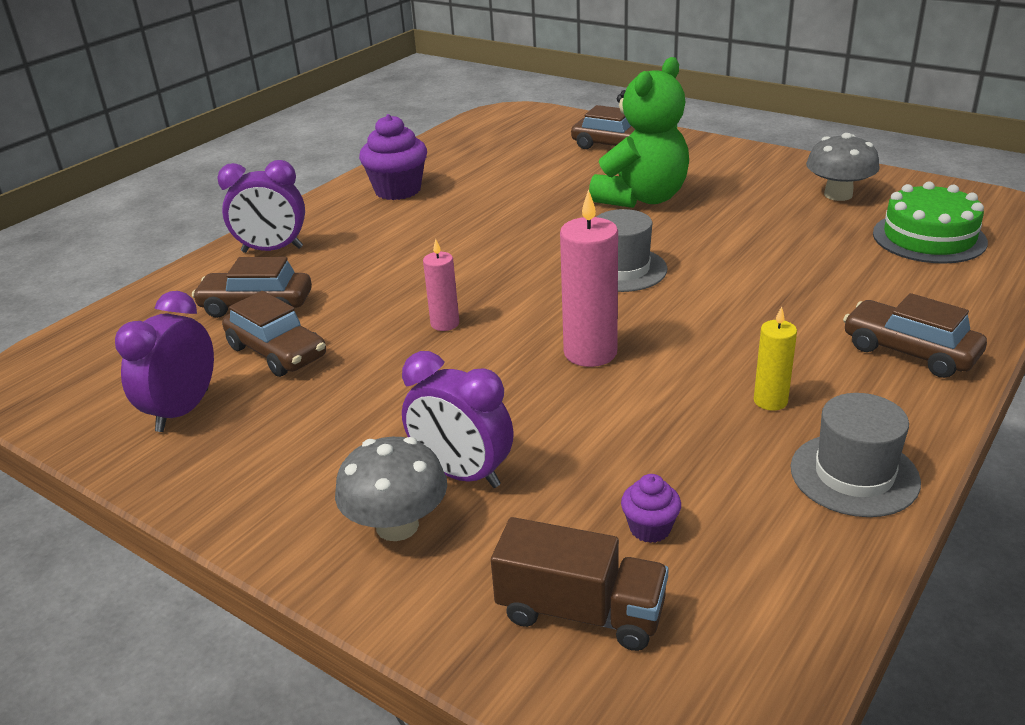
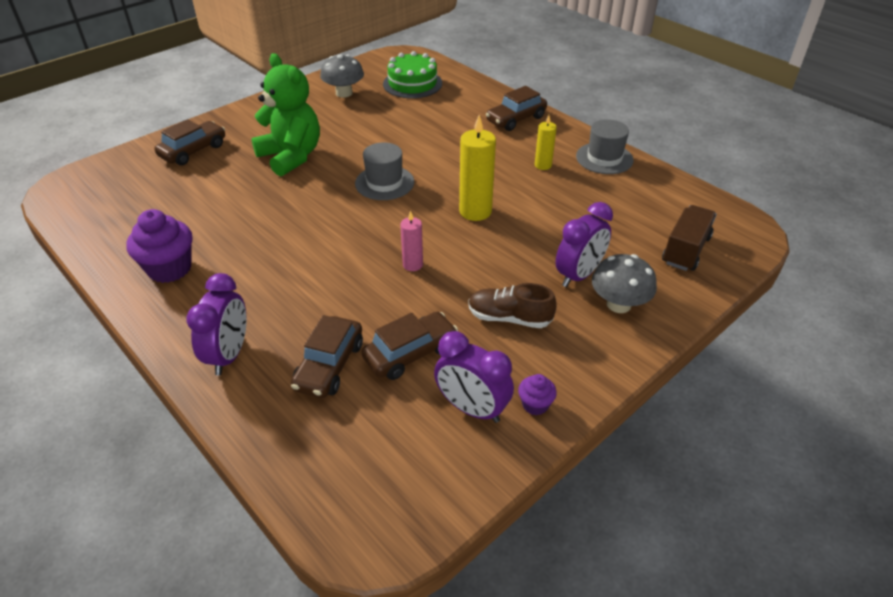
camera: 80 degrees left, 10 degrees up
(349, 417) = (509, 318): none -> brown shoe
(590, 352) = (475, 211): pink candle -> yellow candle
(650, 528) = (632, 220): purple cupcake -> purple cupcake (535, 405)

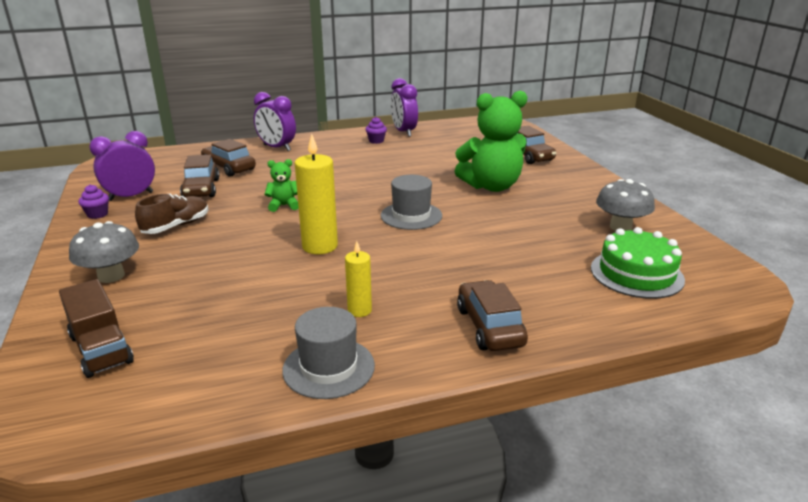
camera: 115 degrees right, 15 degrees down
(169, 268) = (376, 141): purple cupcake -> purple cupcake, size x0.51
(412, 265) = (284, 205): pink candle -> green teddy bear
(579, 275) = (170, 269): purple clock -> purple clock (403, 132)

